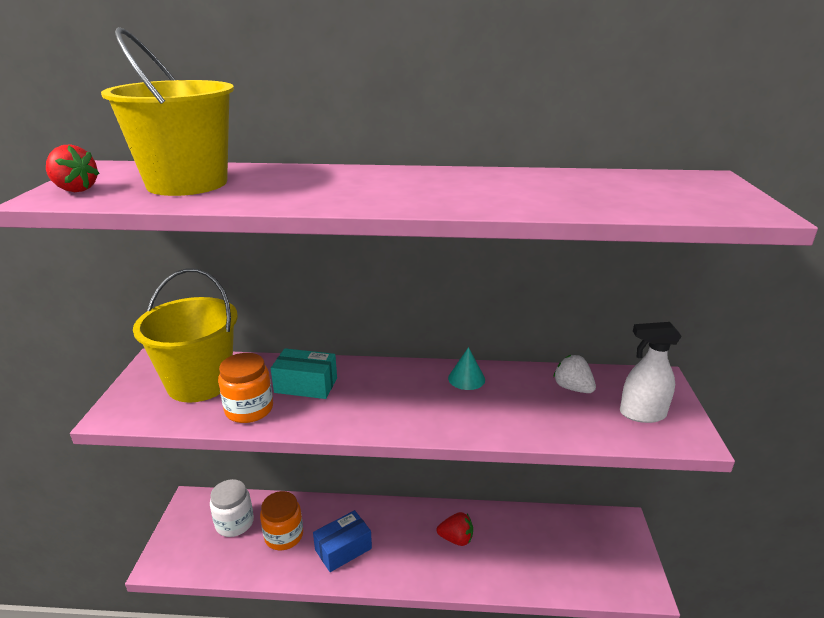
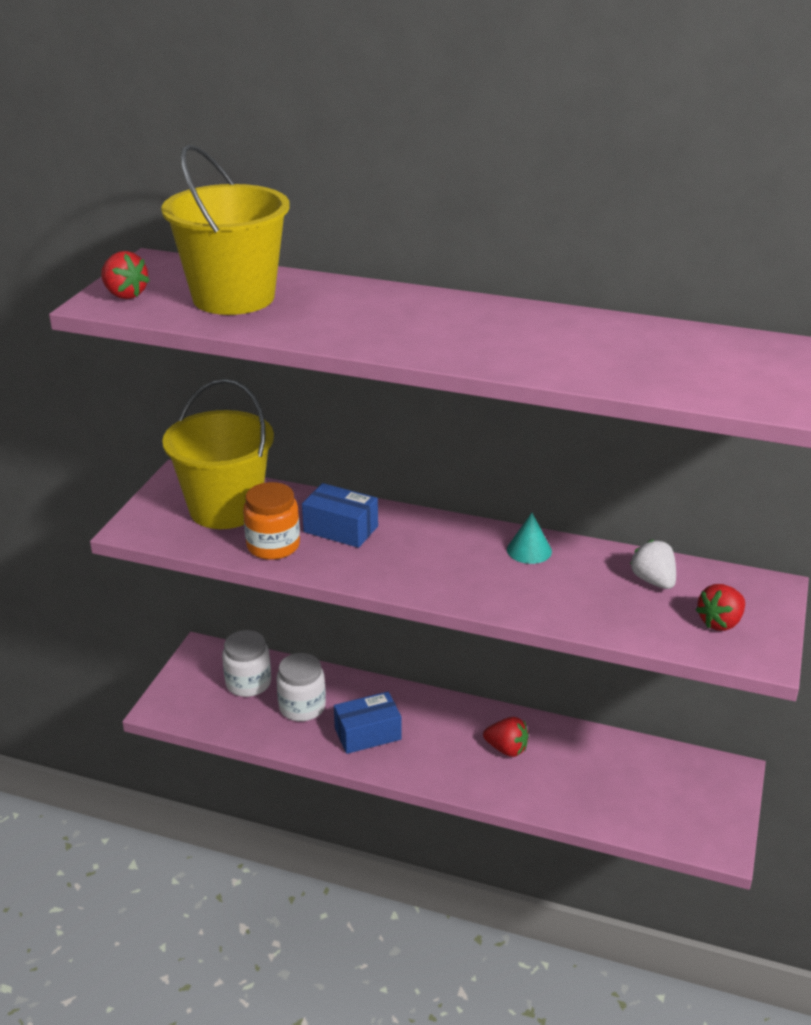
camera: 15 degrees right, 5 degrees up
(284, 535) = (302, 707): orange jar -> white jar
(306, 385) = (340, 529): turquoise box -> blue box
(642, 414) = (720, 622): white spray bottle -> red strawberry

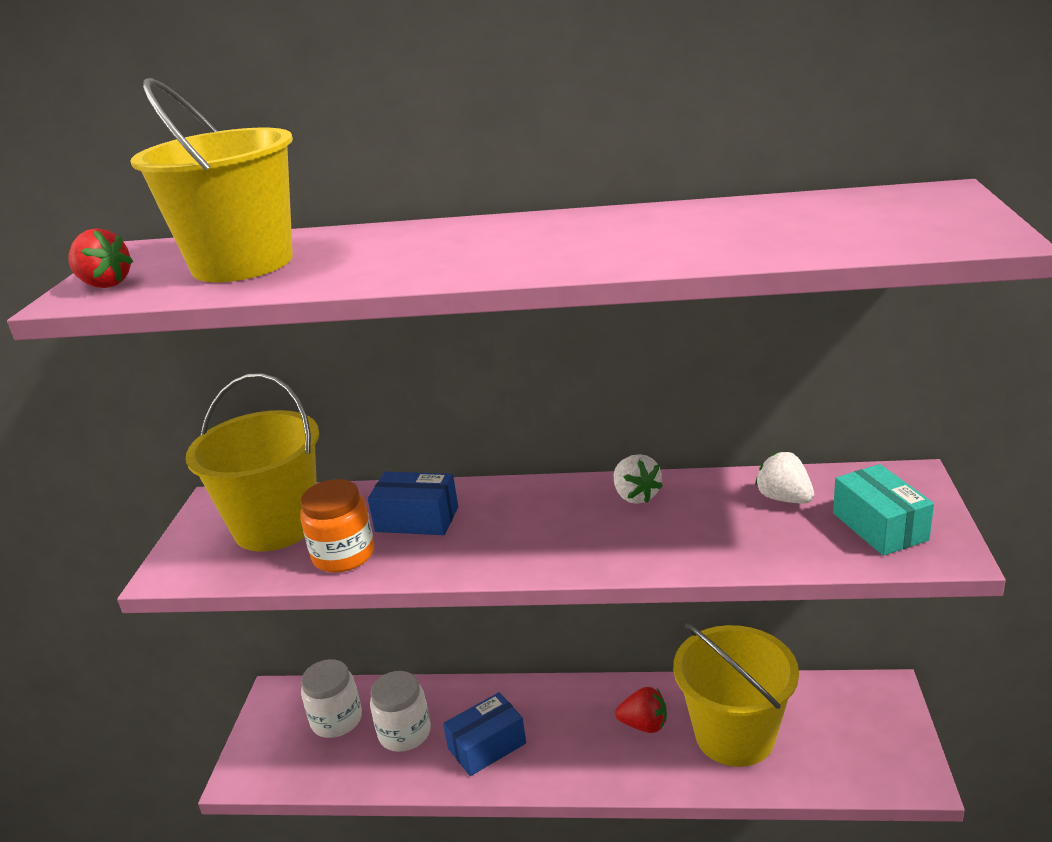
camera: 10 degrees left, 5 degrees down
(529, 550) = (635, 496): turquoise cone -> white strawberry
(581, 775) = (734, 735): none -> yellow bucket
(720, 622) = (879, 526): red strawberry -> turquoise box

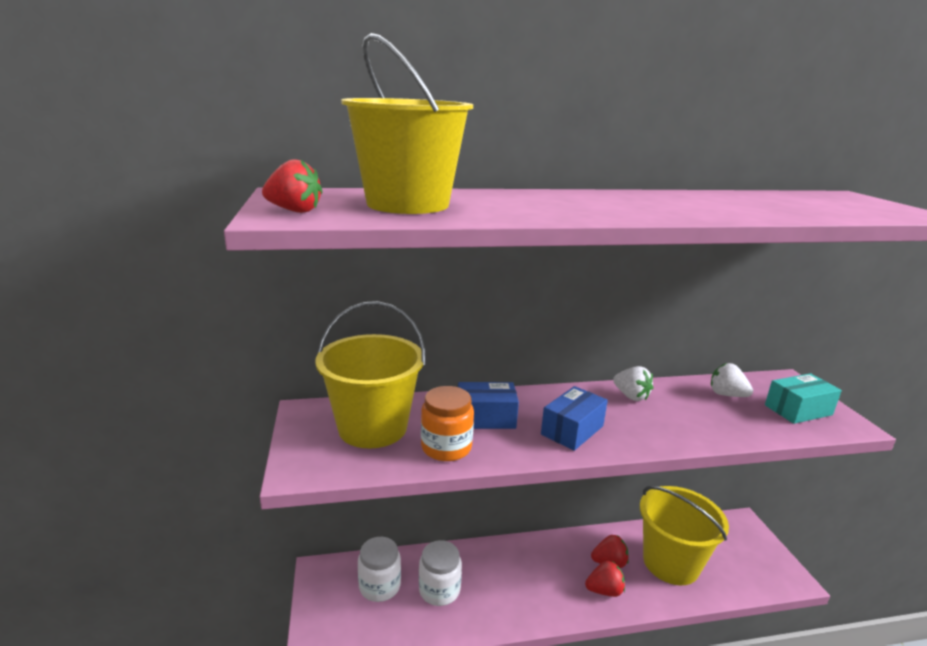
camera: 20 degrees left, 5 degrees down
(487, 746) = (507, 592): blue box -> blue box (572, 430)
(617, 759) = (604, 590): none -> red strawberry
(879, 526) = (798, 410): turquoise box -> turquoise box turned 75 degrees counterclockwise

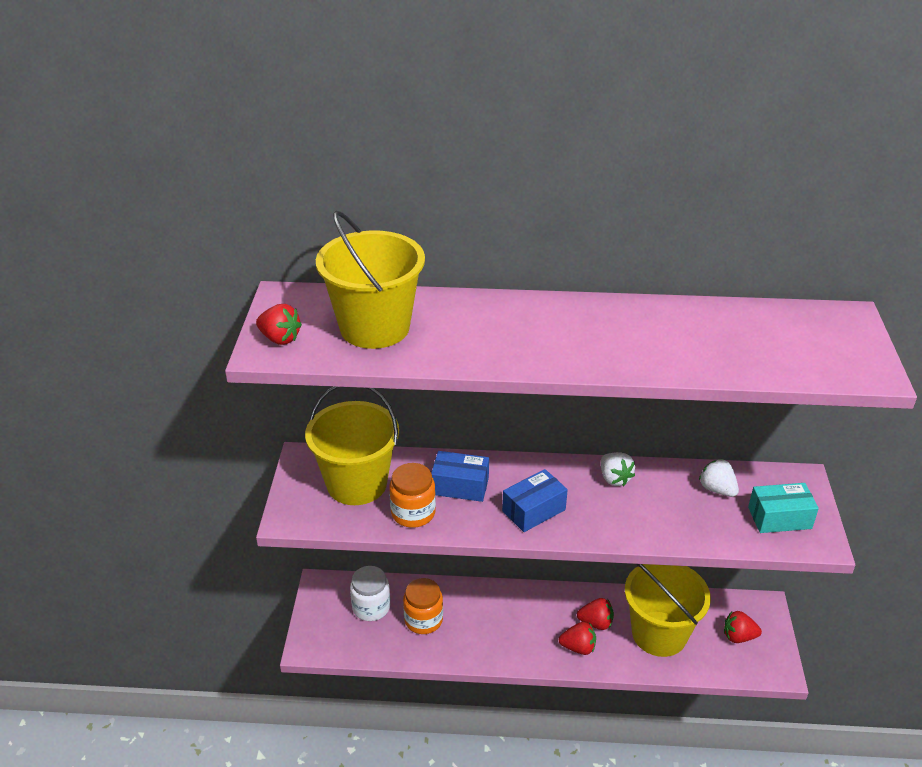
camera: 15 degrees right, 15 degrees up
(439, 590) = (423, 620): white jar -> orange jar
(739, 553) = (738, 636): none -> red strawberry

